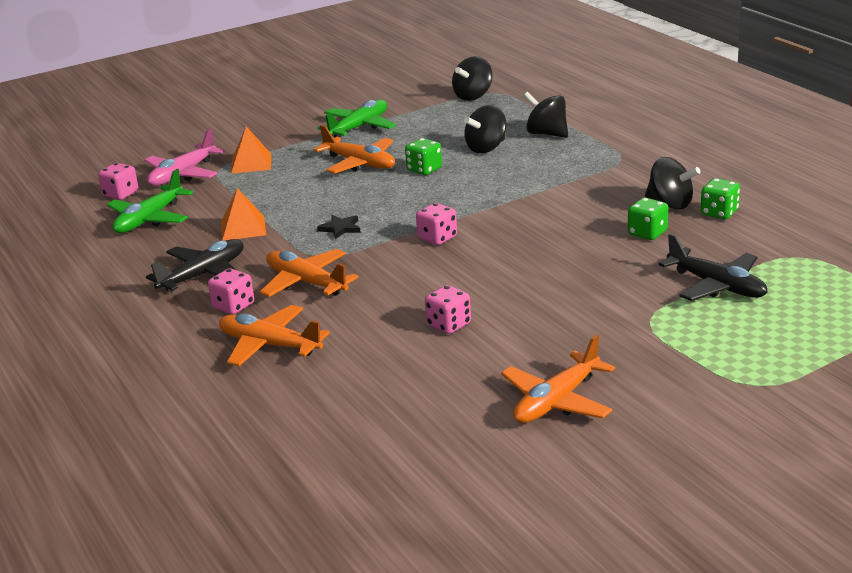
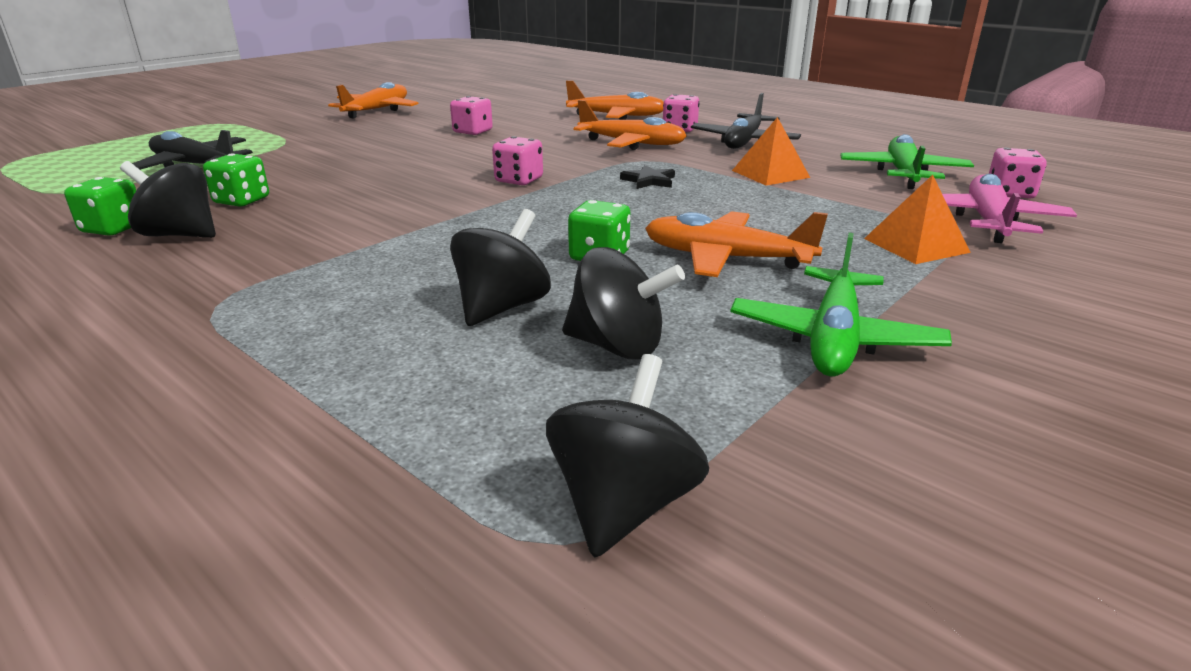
camera: 160 degrees right, 0 degrees up
(546, 134) = (367, 356): black spinning top -> black spinning top (617, 346)

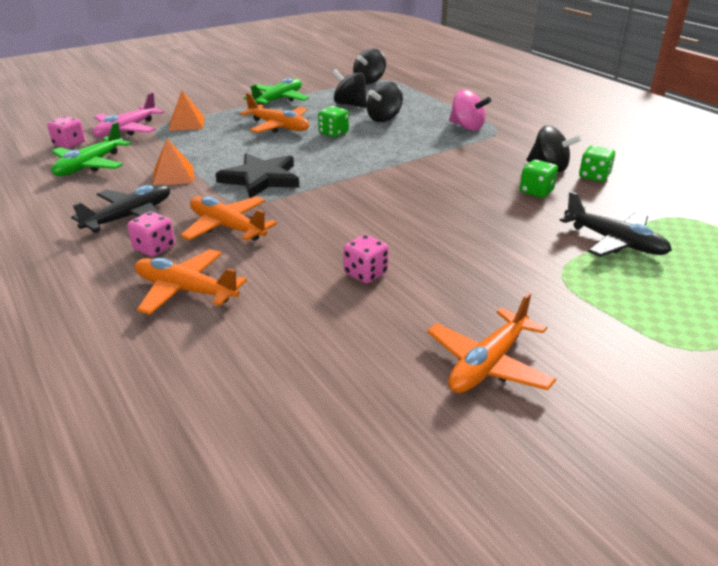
camera: 165 degrees left, 5 degrees up
(290, 306) = (467, 127): none -> pink spinning top
(519, 180) = (348, 190): pink dice -> none
(649, 181) = (261, 179): black star -> black star, size x2.12

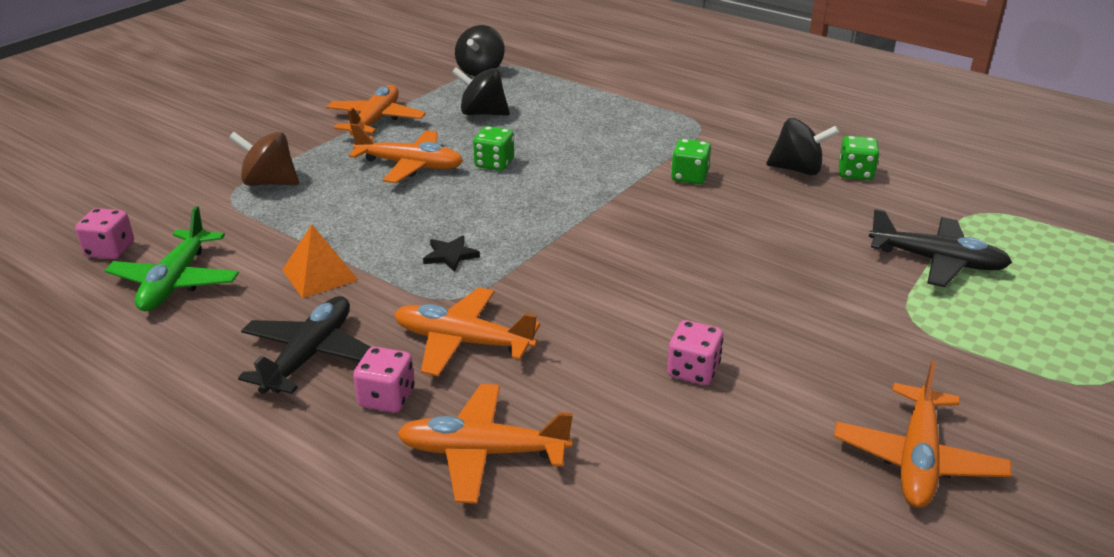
camera: 20 degrees left, 0 degrees up
(126, 130) = (184, 210): pink plane -> none
(186, 123) = (269, 182): orange pyramid -> brown spinning top
(261, 179) = (450, 255): black star -> black star, size x0.47
(278, 100) = (376, 121): green plane -> orange plane
(384, 118) = (545, 129): black spinning top -> none
(467, 127) = (659, 125): pink spinning top -> none
(536, 191) = (806, 208): green dice -> green dice (689, 177)

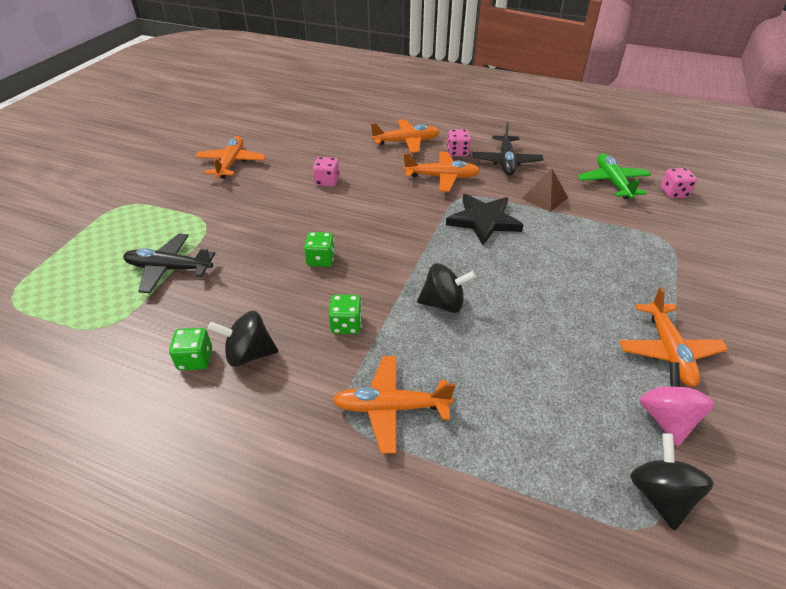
camera: 165 degrees right, 10 degrees up
(269, 182) = (658, 257): brown spinning top -> none
(320, 275) = (544, 198): orange pyramid -> brown pyramid
(410, 166) = (578, 294): orange plane -> orange plane (391, 408)
(432, 93) = (666, 418): none -> pink spinning top
(450, 255) = (483, 221): black star -> black star, size x2.12
(482, 113) = (580, 387): black spinning top -> black spinning top (443, 303)
(494, 164) = (515, 310): green dice -> green dice (321, 259)

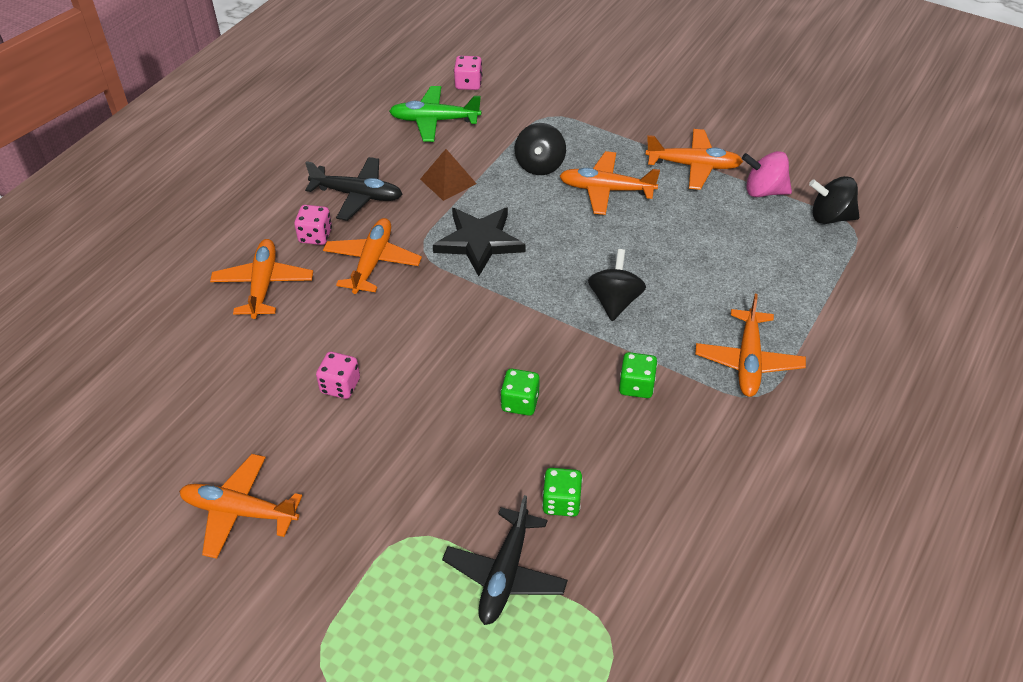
camera: 80 degrees left, 5 degrees up
(195, 359) = (675, 528): green dice -> green dice (561, 502)
(249, 354) = (672, 475): black spinning top -> black spinning top (540, 165)
(588, 286) = (606, 190): none -> orange plane

